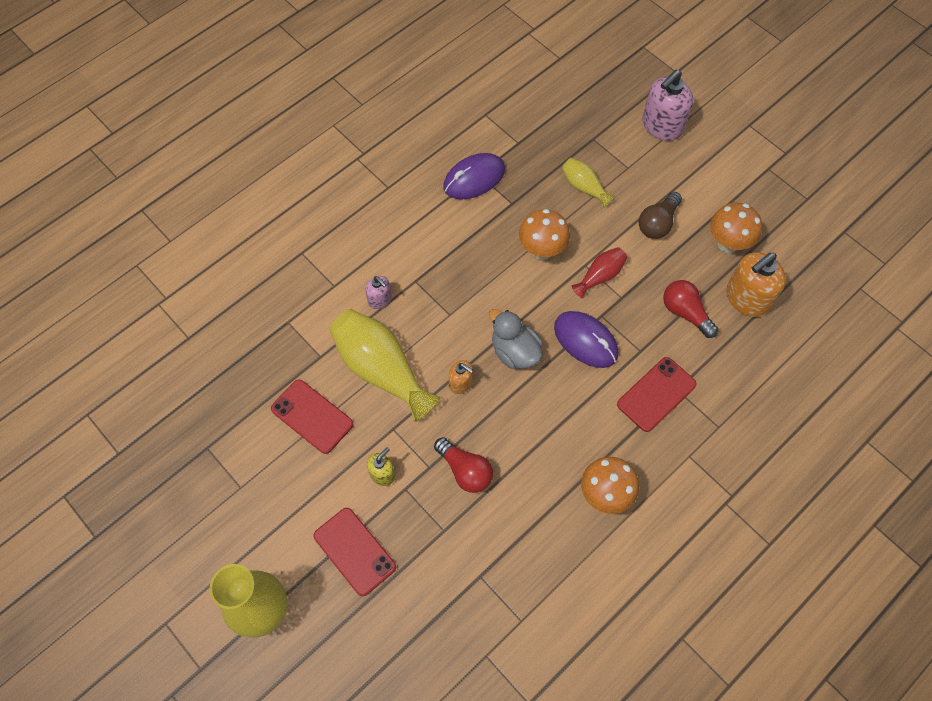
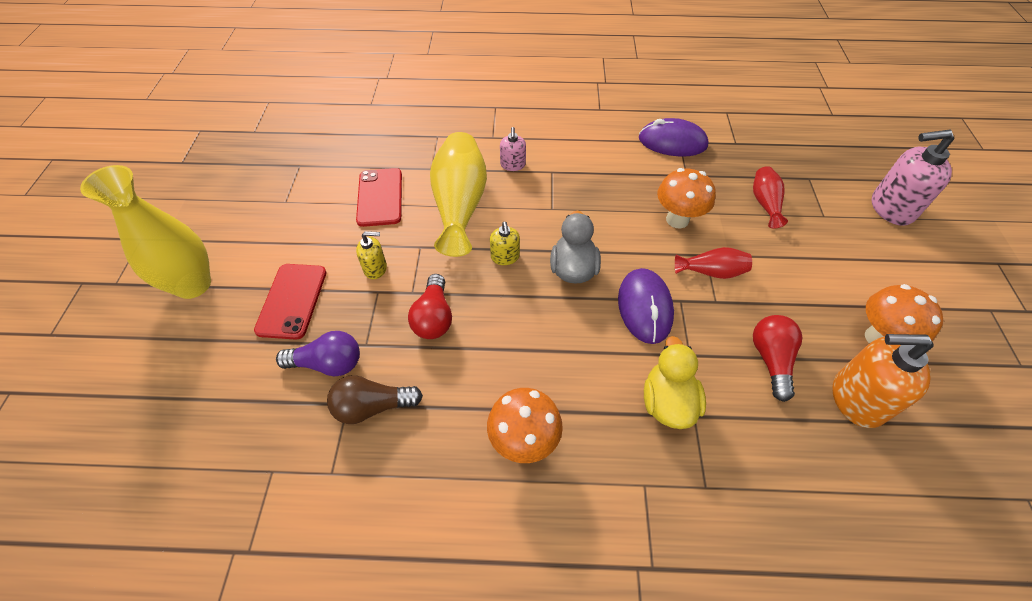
camera: 45 degrees right, 10 degrees down
(436, 565) = (328, 363): none -> purple light bulb
(461, 383) = (505, 257): orange soap dispenser -> yellow soap dispenser
(584, 187) = (765, 203): yellow vase -> red vase
(656, 394) = (667, 402): red phone -> yellow duck
(658, 223) = (813, 272): brown light bulb -> brown light bulb (372, 407)

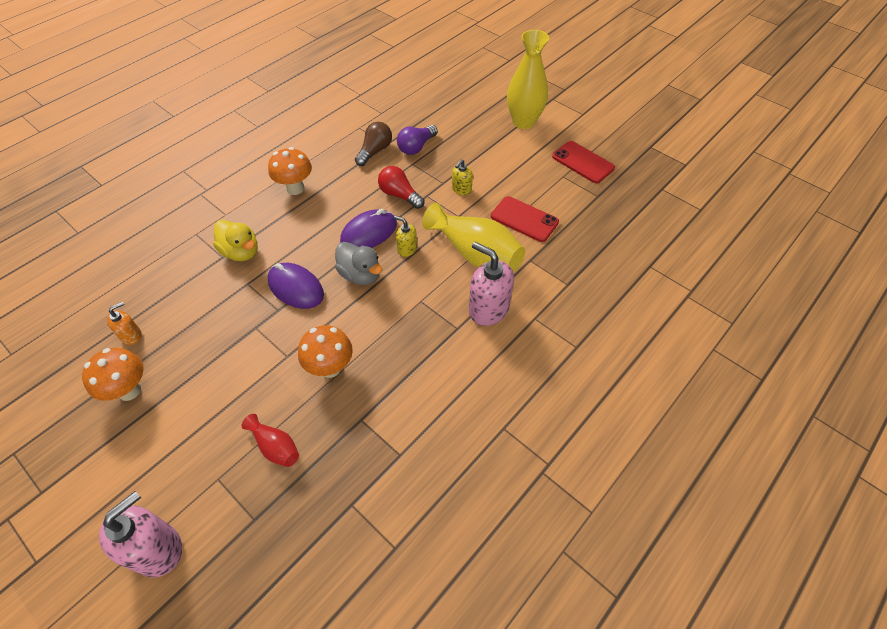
camera: 130 degrees right, 0 degrees up
(292, 301) = (472, 150): red phone -> red phone (583, 162)
(513, 165) = (488, 309): pink soap dispenser -> pink soap dispenser, size x1.88
(672, 142) = (405, 447): purple mouse -> purple mouse (369, 233)
(711, 272) = (273, 346): red vase -> none
(771, 360) = (196, 318): red light bulb -> none
(856, 399) = (131, 335): orange soap dispenser -> orange soap dispenser, size x0.53

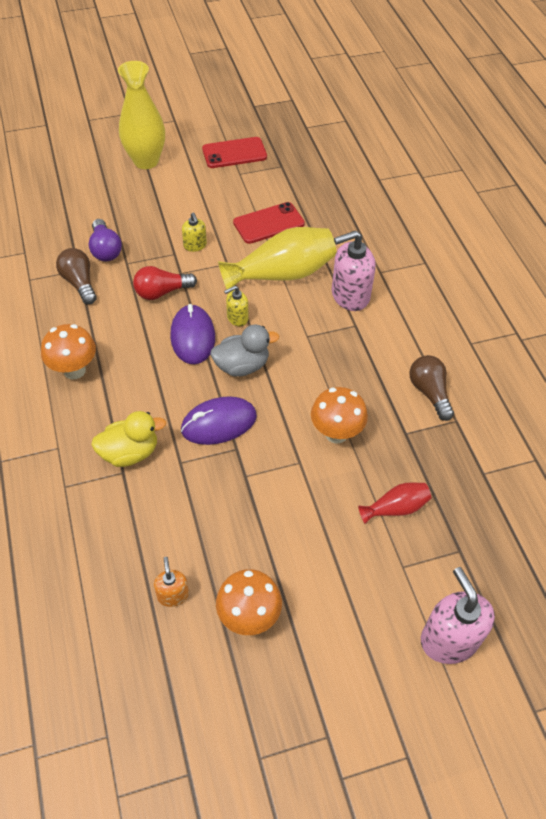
camera: 60 degrees left, 0 degrees up
(419, 418) = (429, 392): none -> brown light bulb

